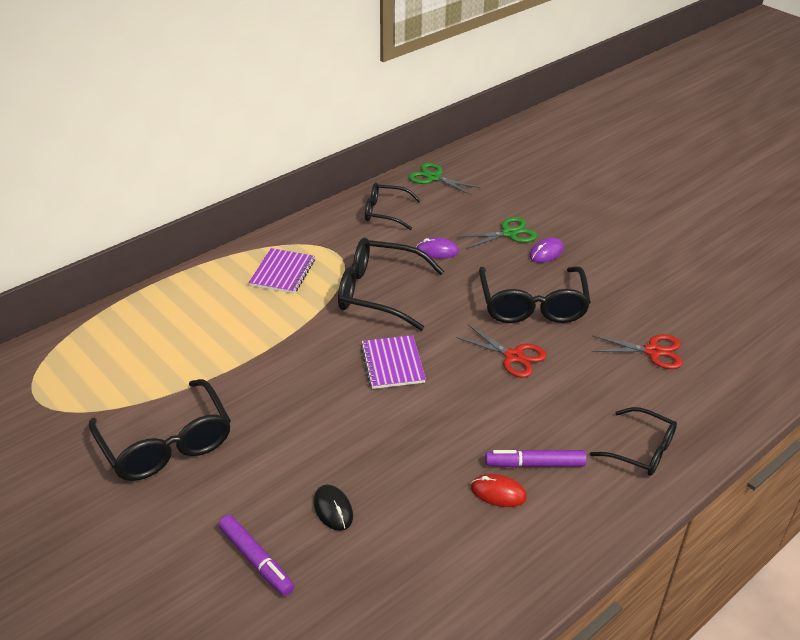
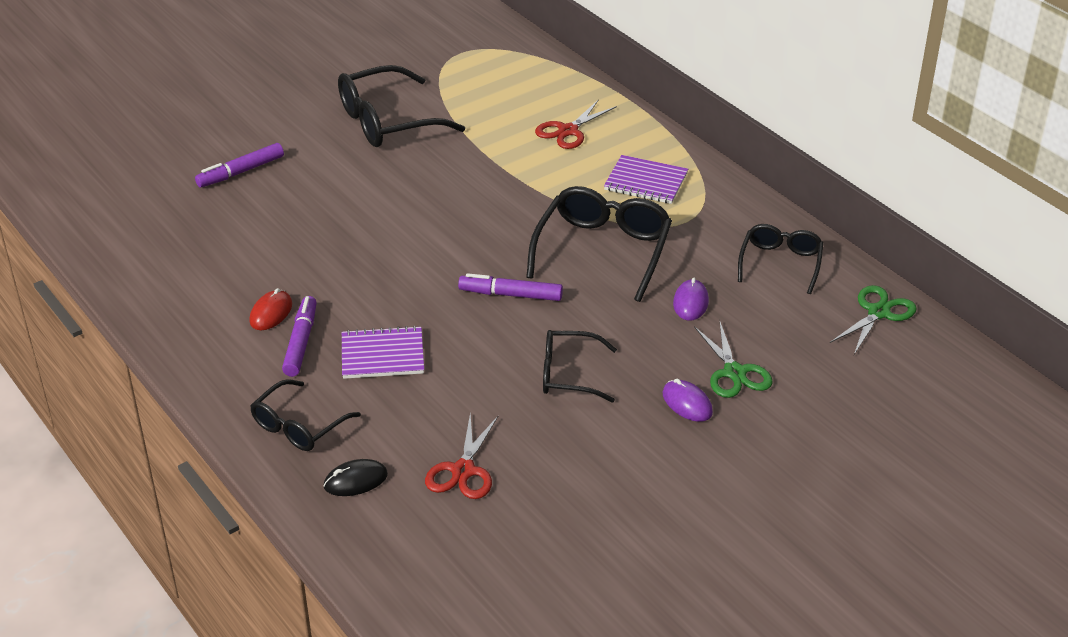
camera: 95 degrees right, 0 degrees up
(333, 509) = (282, 212): black mouse -> black mouse (355, 480)
(392, 364) = (474, 255): purple notebook -> purple notebook (382, 355)
(443, 339) = (510, 294): none -> purple marker
(513, 356) = (472, 346): red scissors -> red scissors (568, 131)
(532, 305) = (568, 374): black glasses -> black glasses, size x0.62

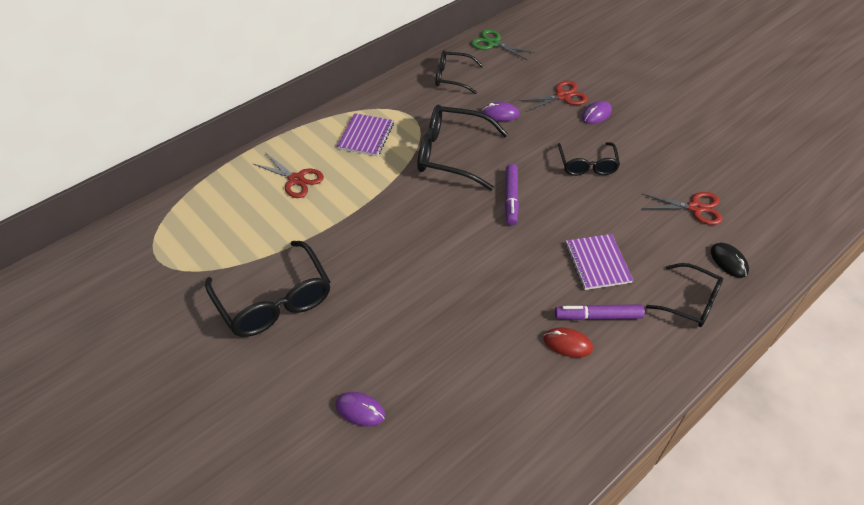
camera: 95 degrees left, 10 degrees up
(240, 172) = (360, 410): purple marker -> purple mouse
(734, 373) = (563, 96): green scissors -> red scissors

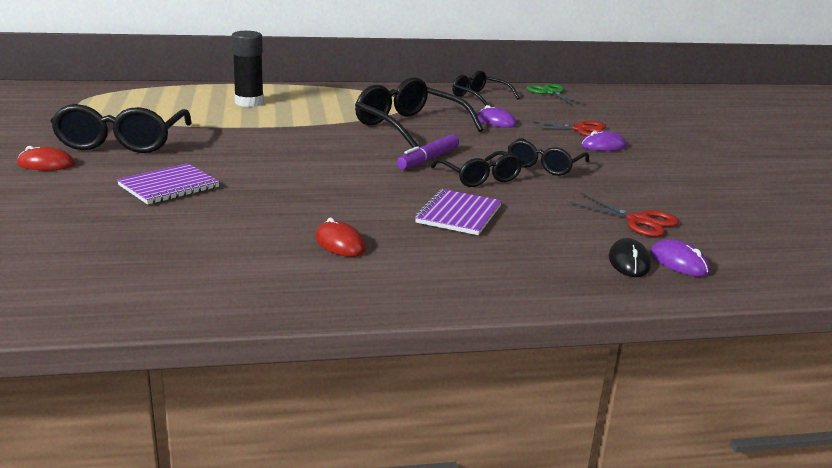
camera: 30 degrees right, 25 degrees down
(259, 369) = (46, 164): none -> red mouse
(296, 180) = (249, 102): red scissors -> black glue stick
(360, 410) = (79, 207): purple mouse -> purple mouse (679, 262)
(366, 136) = (346, 101): purple notebook -> purple notebook (169, 186)
(598, 316) = (403, 241): purple marker -> none
(690, 302) = (532, 269): black glasses -> black glasses (479, 177)

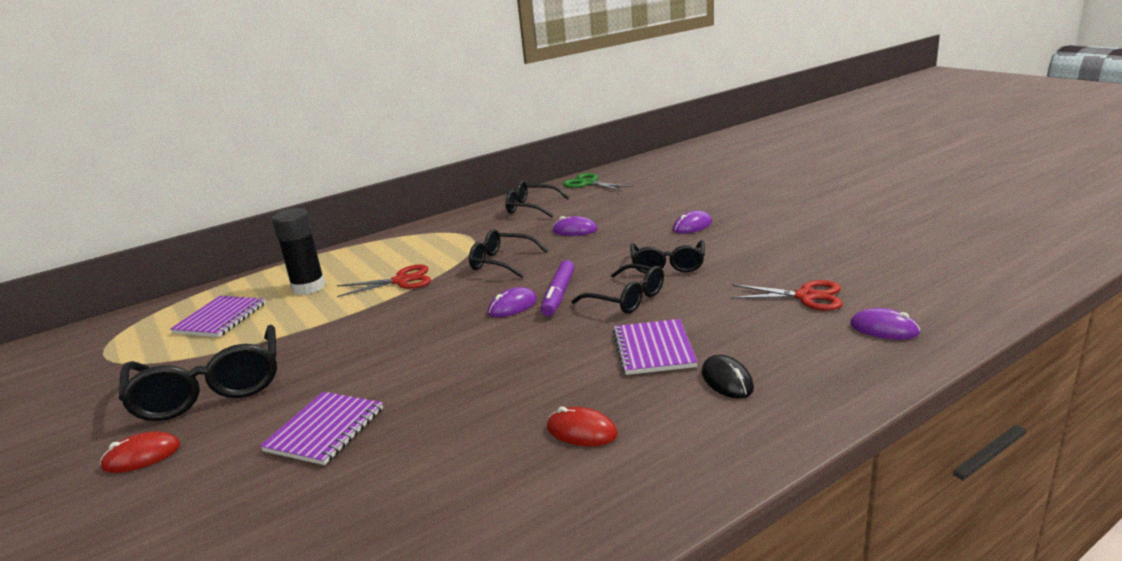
camera: 20 degrees left, 0 degrees up
(171, 104) = (220, 318): none -> purple notebook
(383, 156) = (512, 306): none -> purple mouse
(409, 126) = (502, 262): black glasses -> black glasses, size x0.62
(580, 130) = (655, 215): red scissors -> red scissors (401, 281)
(629, 262) = (847, 345): black mouse -> black mouse (727, 380)

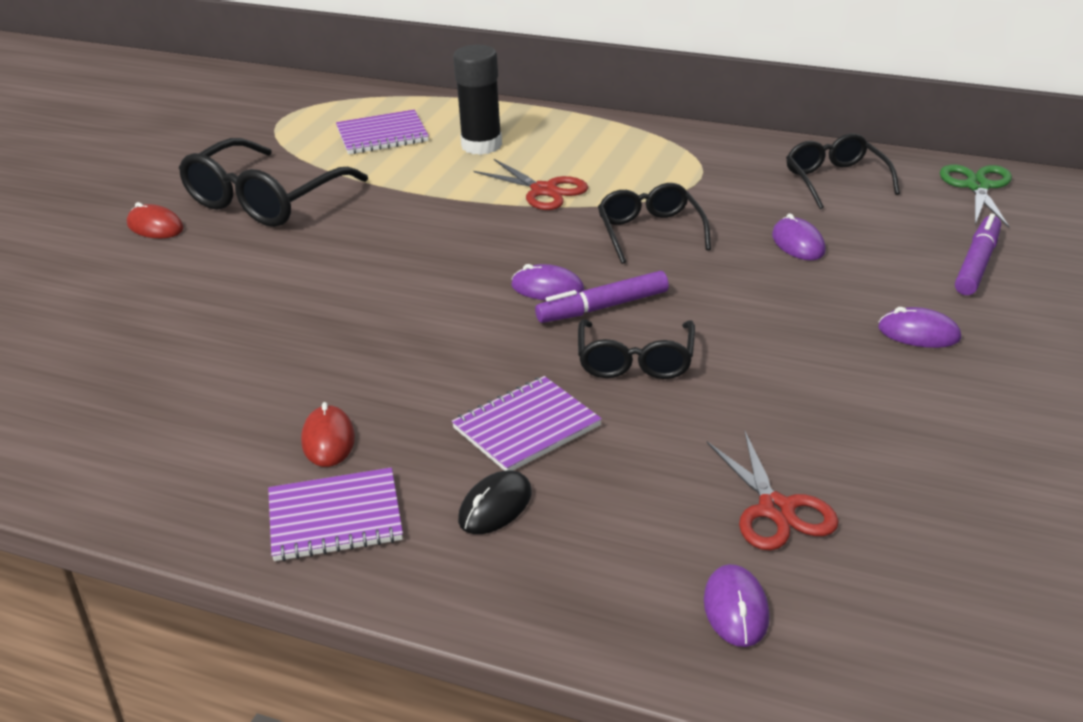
camera: 55 degrees right, 10 degrees up
(325, 430) = (241, 292): purple notebook -> purple notebook (335, 518)
(652, 200) = (977, 264): none -> purple marker
(667, 265) = (764, 357): black glasses -> none

